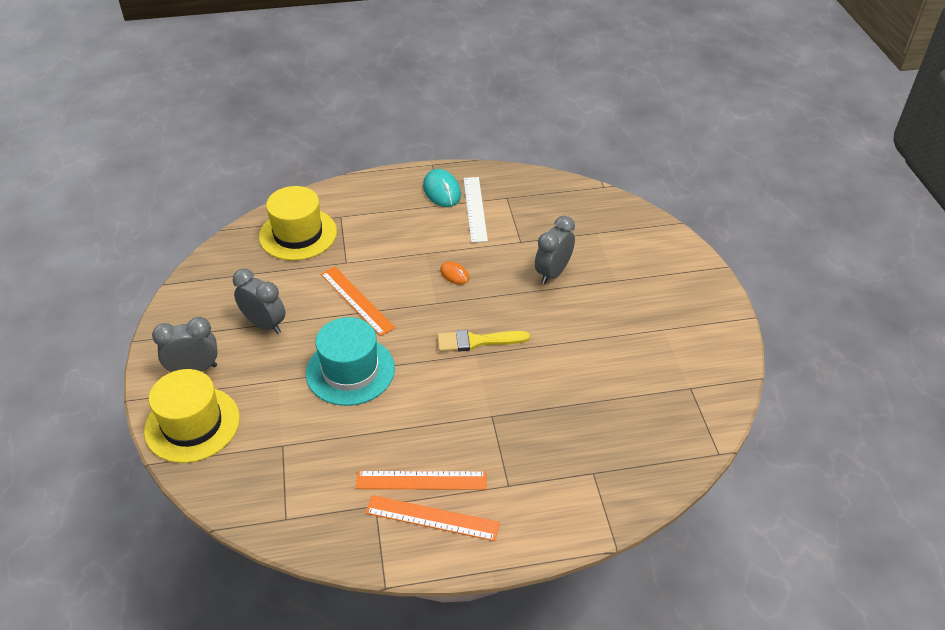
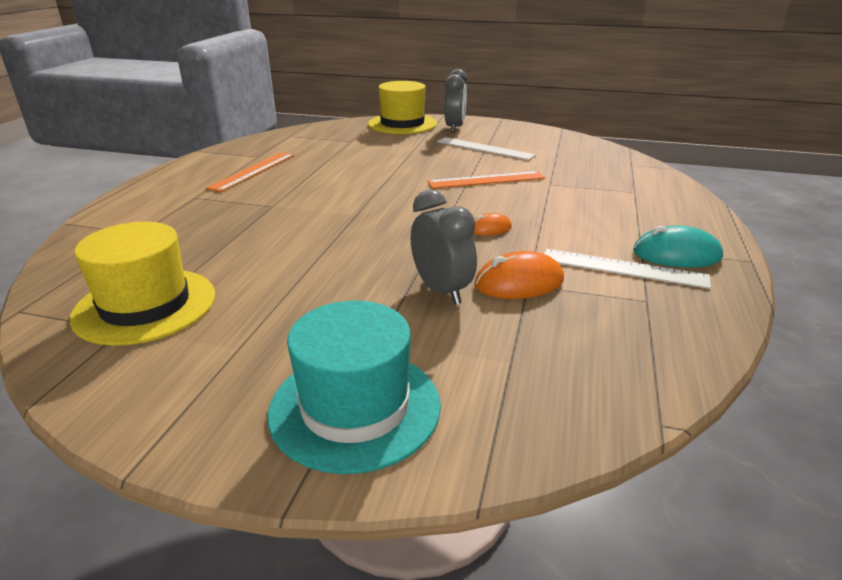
camera: 115 degrees right, 15 degrees down
(264, 324) = (485, 148): grey clock -> white ruler
(298, 234) = (609, 171): yellow hat -> yellow hat (145, 305)
(350, 371) = (397, 166): turquoise hat -> turquoise hat (355, 407)
(432, 518) = (216, 169): orange ruler -> none
(477, 341) = (372, 218): yellow brush -> none
(521, 245) = (519, 282): none -> orange mouse

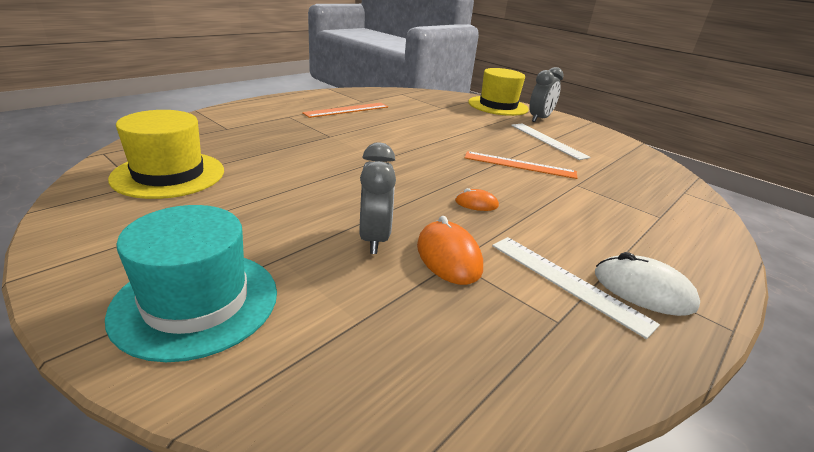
camera: 25 degrees right, 0 degrees up
(519, 282) = (448, 256): orange mouse -> orange mouse turned 60 degrees clockwise
(676, 254) = (643, 290): turquoise mouse -> white mouse

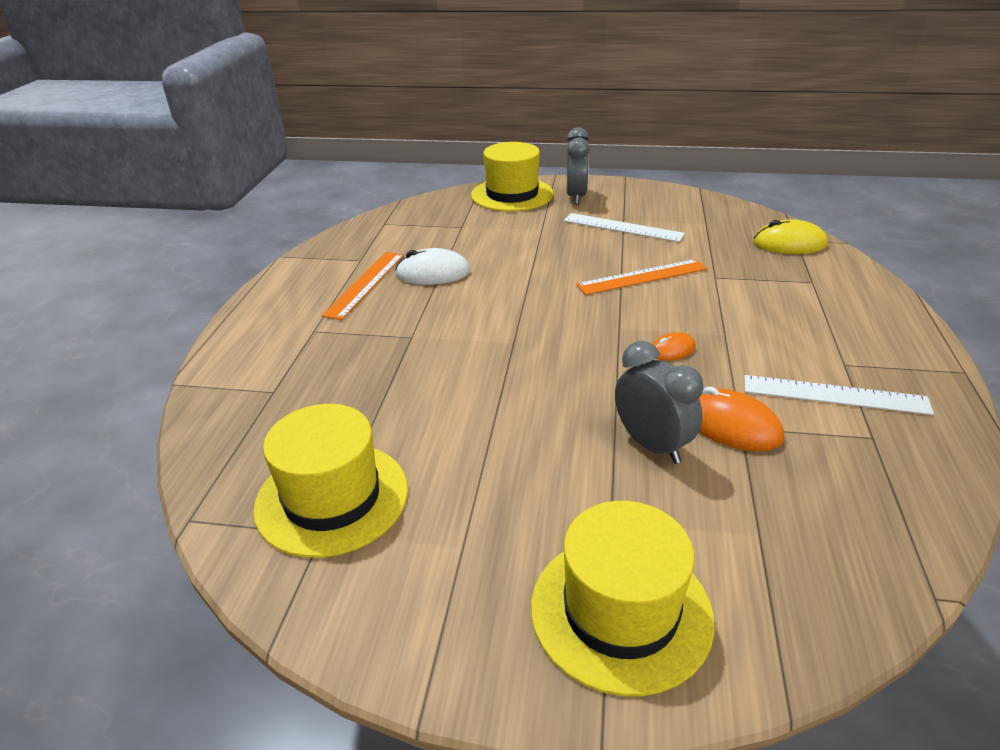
camera: 30 degrees left, 5 degrees up
(196, 302) = (620, 611): turquoise hat -> yellow hat
(643, 290) = (884, 370): white mouse -> white mouse (433, 273)
(674, 191) = (789, 243): none -> yellow mouse

